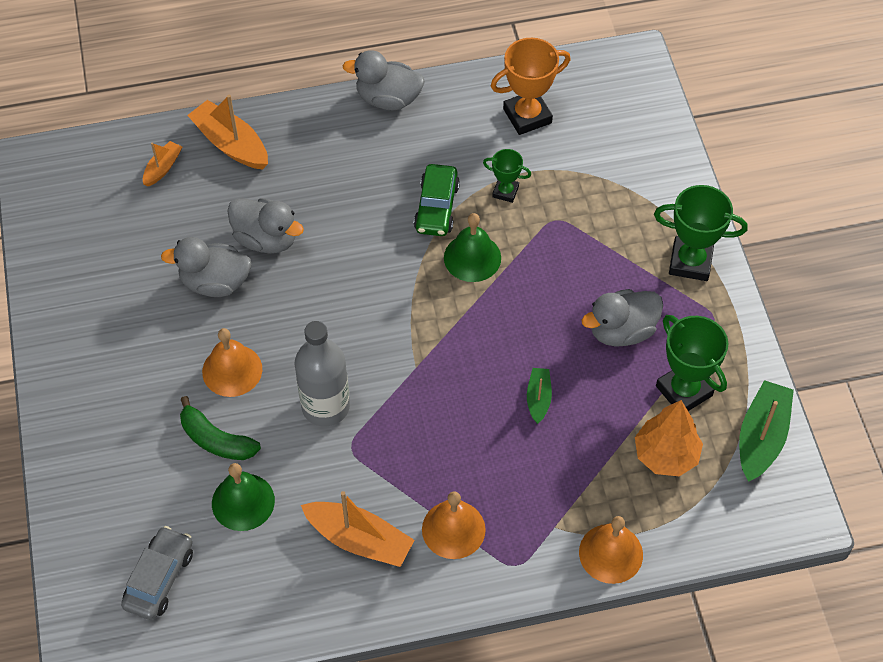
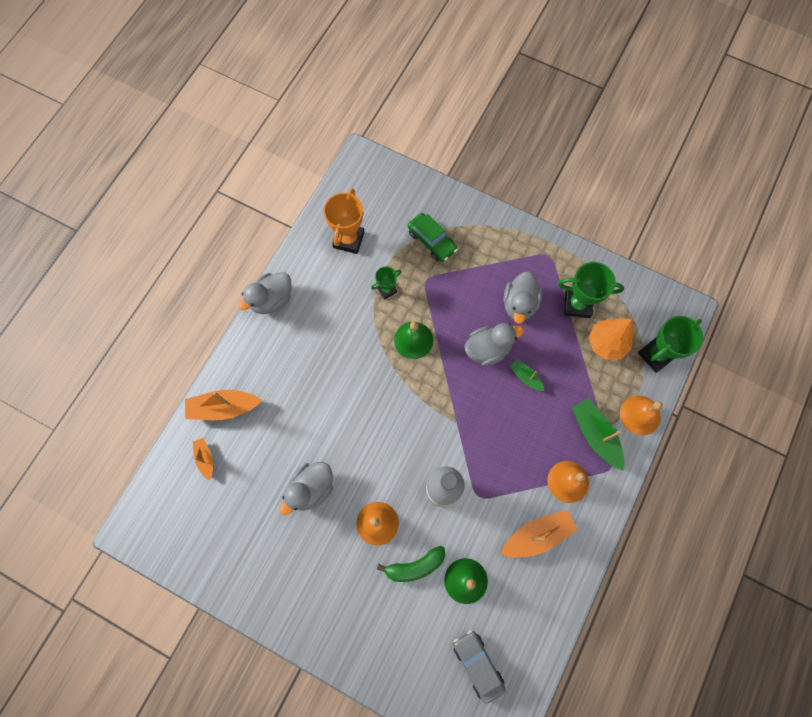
camera: 50 degrees left, 15 degrees up
(266, 239) = (307, 438): grey duck -> grey duck (488, 349)
(437, 207) = (366, 332): green car -> green car (432, 241)
(690, 262) = (507, 238): green trophy -> green trophy (656, 355)
(761, 437) = (631, 291): green boat -> green boat (595, 435)

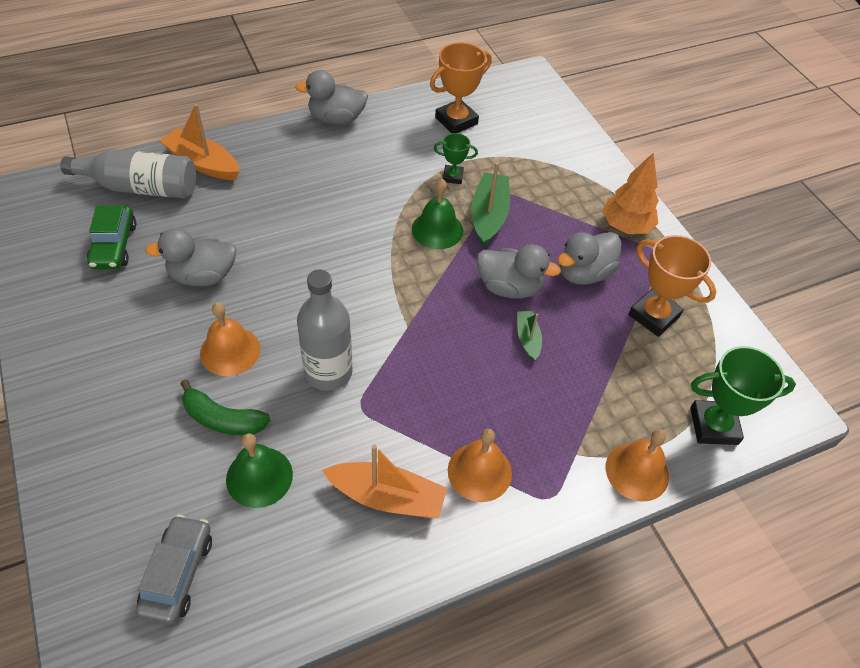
camera: 35 degrees right, 20 degrees down
(205, 459) = (141, 187): orange boat -> grey bottle
(432, 241) = (539, 169): green car -> green car (114, 245)
(577, 304) = (653, 315): green trophy -> orange trophy
(595, 435) = (559, 450): green boat -> green boat (488, 216)
(606, 343) = (657, 373): orange tree -> orange tree (626, 226)

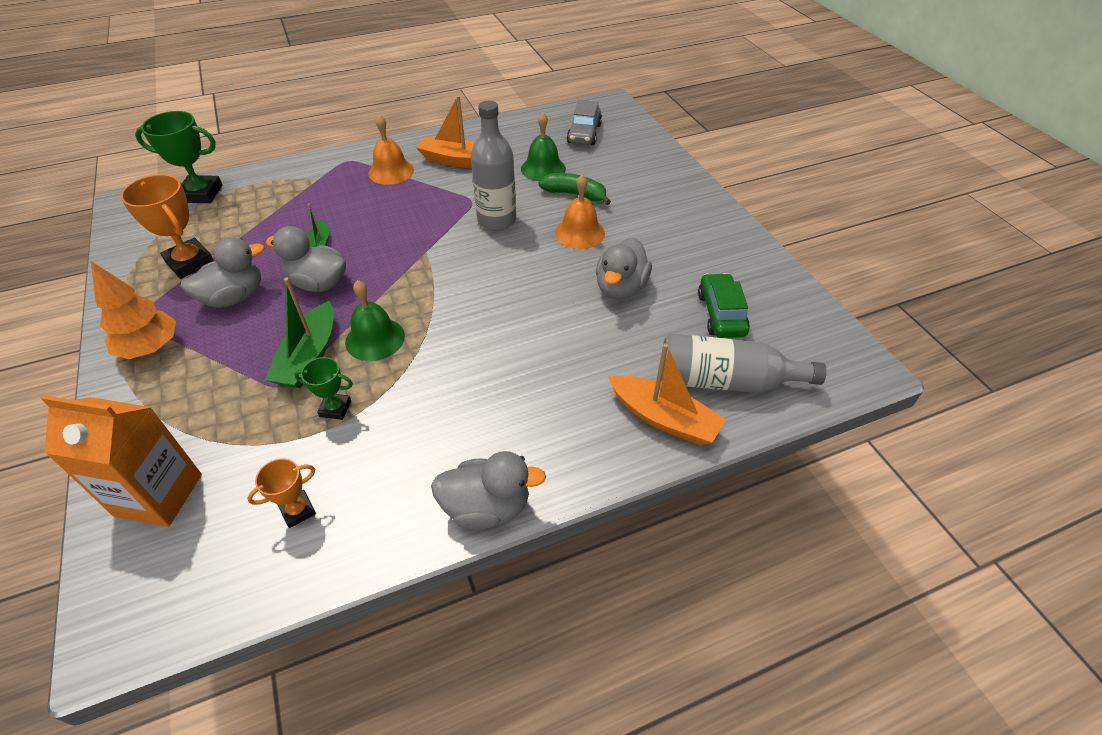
camera: 175 degrees left, 5 degrees down
(203, 276) = (620, 288): grey duck -> grey duck turned 120 degrees clockwise
(456, 121) = (298, 511): orange trophy -> orange trophy, size x0.56
(549, 131) = (159, 495): none -> orange carton
(637, 471) = (278, 172): orange bell -> none

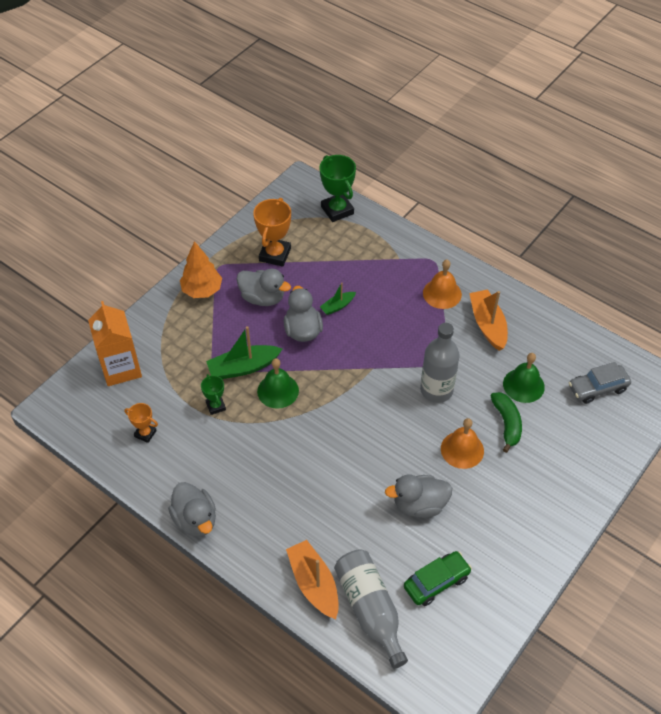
camera: 60 degrees right, 5 degrees up
(663, 418) = (314, 584): orange boat -> orange boat turned 150 degrees clockwise

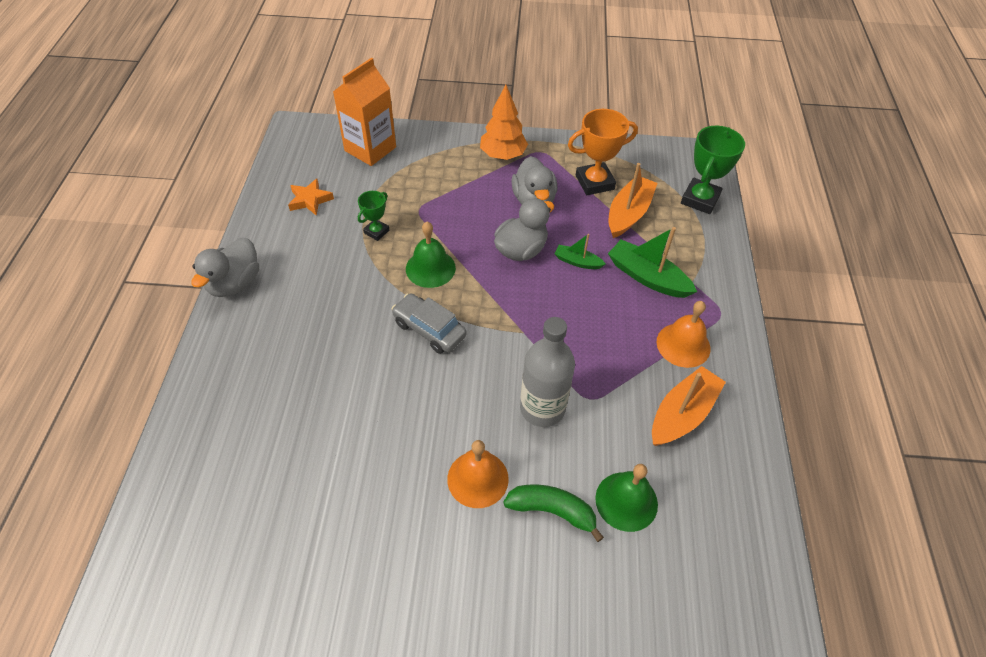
camera: 55 degrees right, 0 degrees up
(145, 433) = (310, 200): orange trophy -> orange star
(243, 367) = (438, 228): green boat -> green boat (647, 277)
(314, 584) = (207, 420): orange boat -> orange boat (628, 214)
(370, 609) = (199, 492): grey bottle -> none
(419, 505) = (369, 472): grey duck -> none
(436, 582) = (270, 546): green car -> none
(507, 424) = (552, 511): green banana -> green banana turned 120 degrees counterclockwise
(597, 388) = (698, 600): grey car -> grey car (429, 329)

